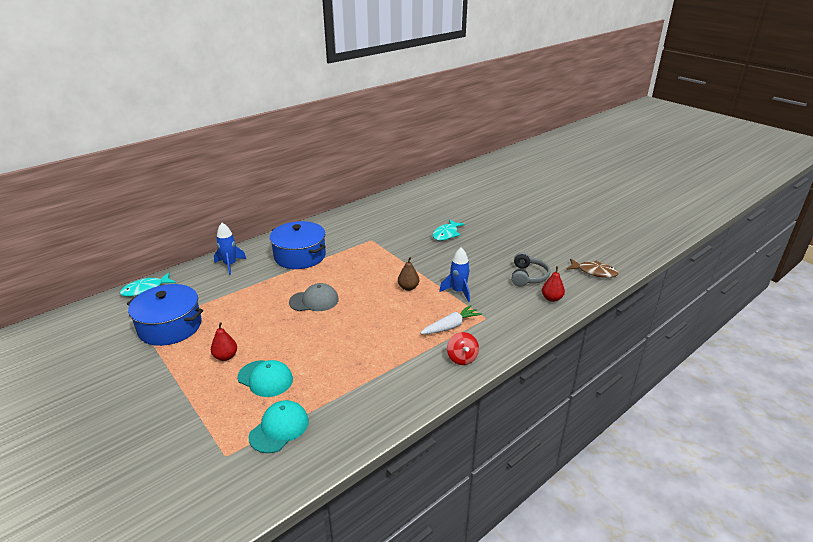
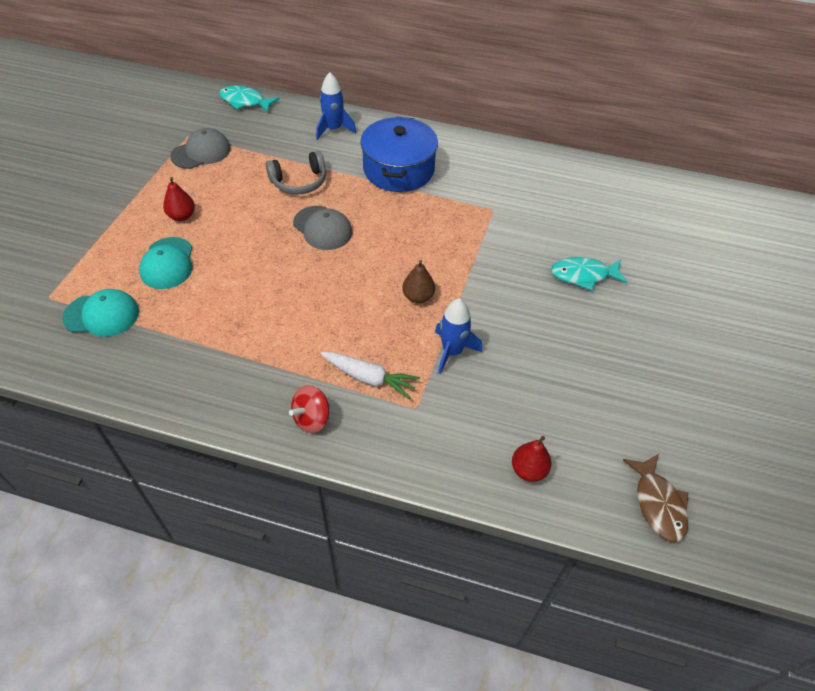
camera: 55 degrees right, 20 degrees up
(170, 326) = (201, 152): blue pot -> grey cap
(528, 276) = (562, 417): grey headphones -> grey headphones (299, 182)

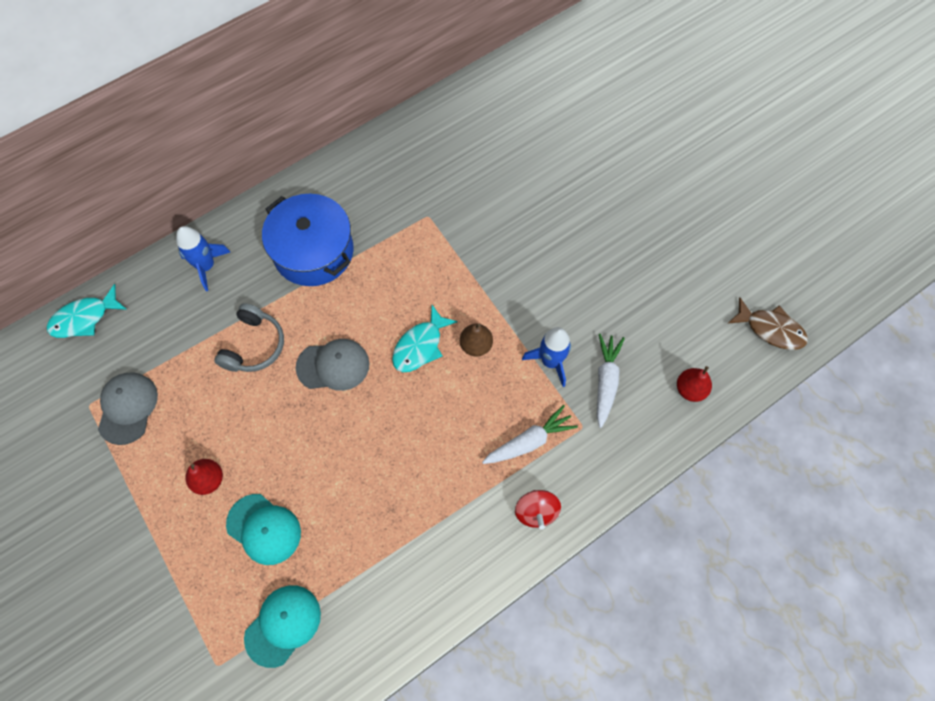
camera: 50 degrees left, 15 degrees up
(472, 400) = (606, 381): none -> white carrot
(583, 275) = (551, 209): turquoise fish -> turquoise fish (420, 346)

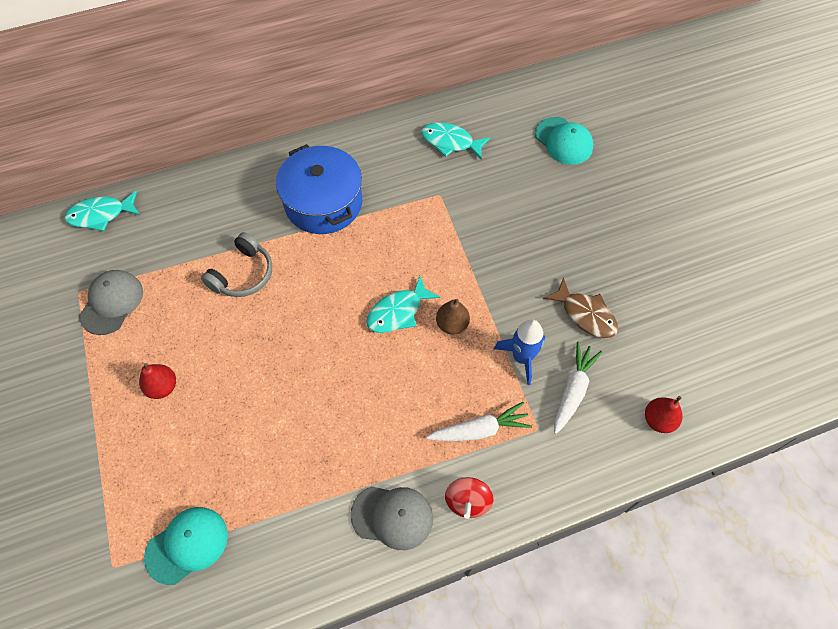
camera: 15 degrees right, 5 degrees down
(206, 266) = (222, 194): blue rocket -> none
(264, 529) = (198, 447): turquoise cap -> turquoise cap (563, 141)
(333, 365) = (310, 310): grey cap -> grey cap (392, 516)
(424, 158) = (450, 142): none -> turquoise fish
(770, 329) = (758, 380): brown fish -> brown fish (585, 314)

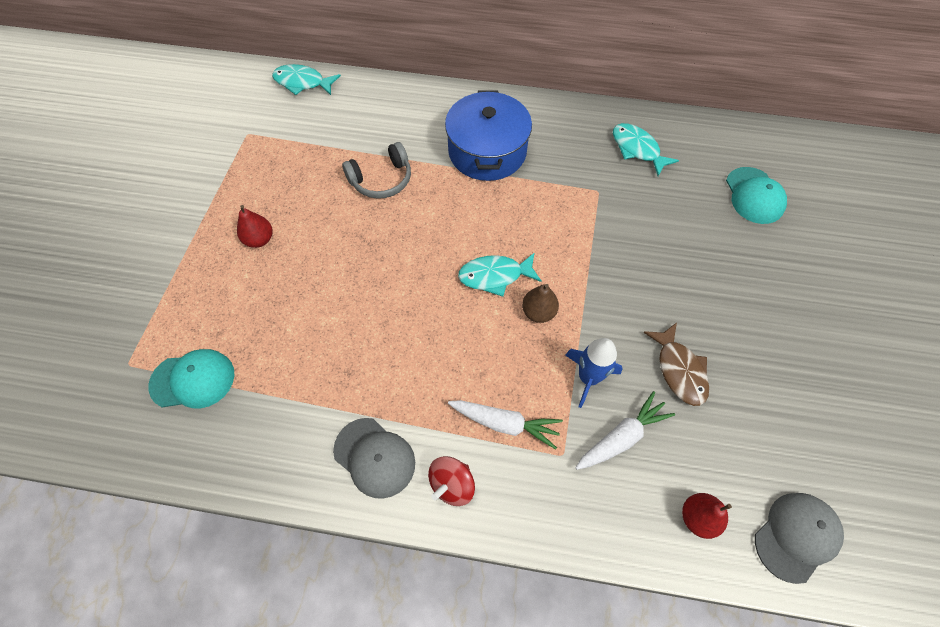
camera: 30 degrees right, 0 degrees up
(112, 303) = (266, 154): grey cap -> grey cap (796, 536)

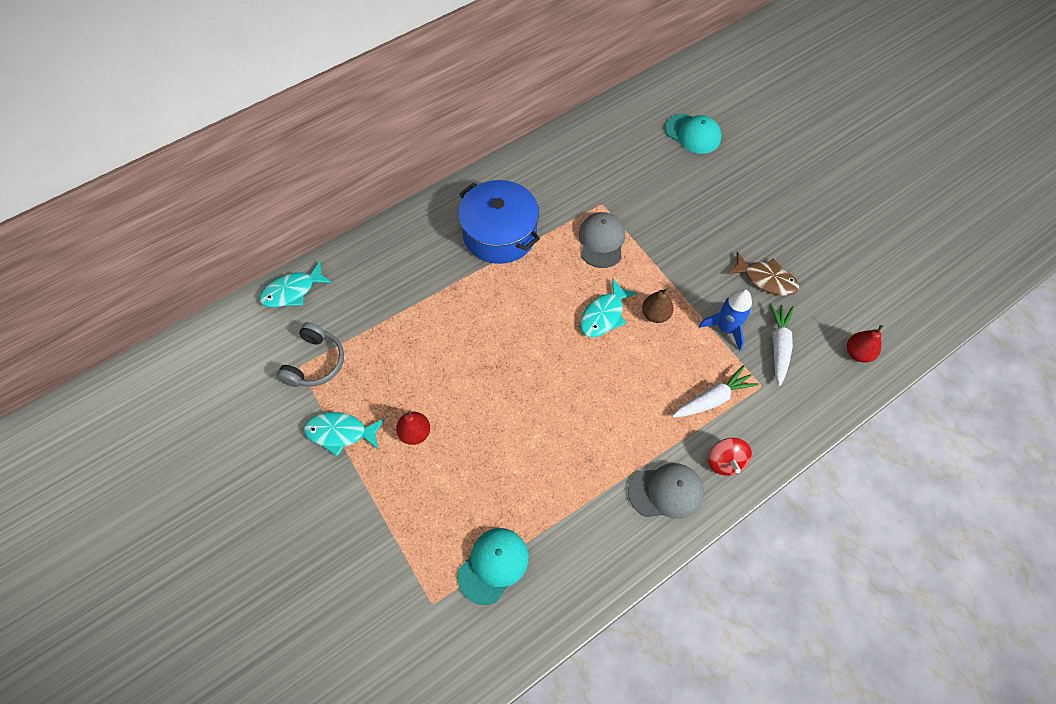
camera: 45 degrees left, 0 degrees up
(381, 180) = (450, 315): grey headphones -> grey headphones (315, 363)
(637, 149) = (594, 155): turquoise fish -> turquoise fish (341, 433)
(796, 536) = (907, 318): grey cap -> grey cap (601, 241)

